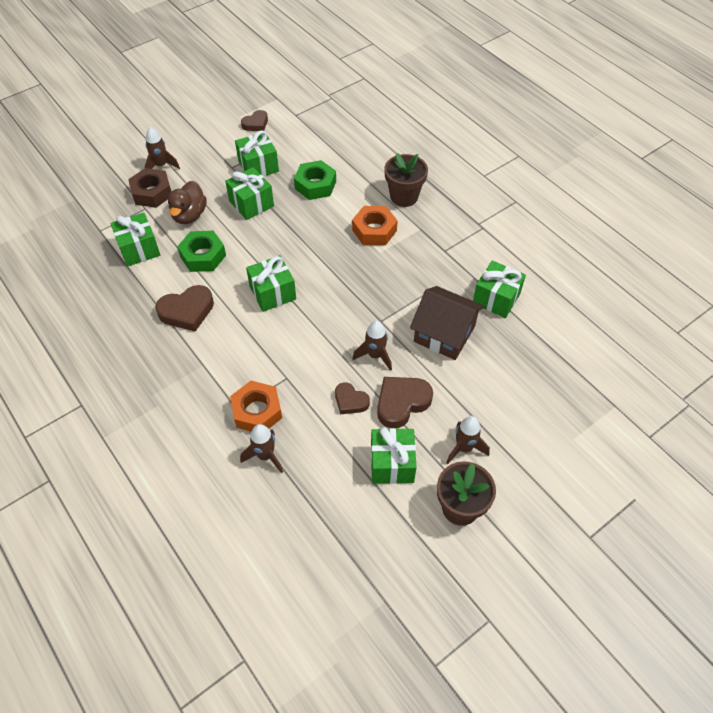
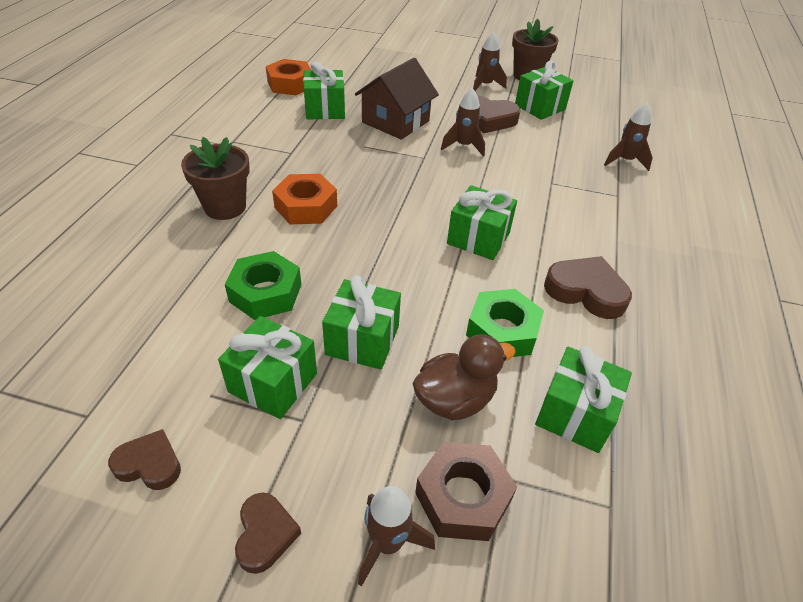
camera: 130 degrees left, 10 degrees down
(257, 411) = (602, 183): orange nut -> orange nut (290, 84)
(350, 401) = (521, 142): brown heart -> brown heart (265, 534)
(444, 334) = (395, 122): brown house -> brown house turned 45 degrees clockwise

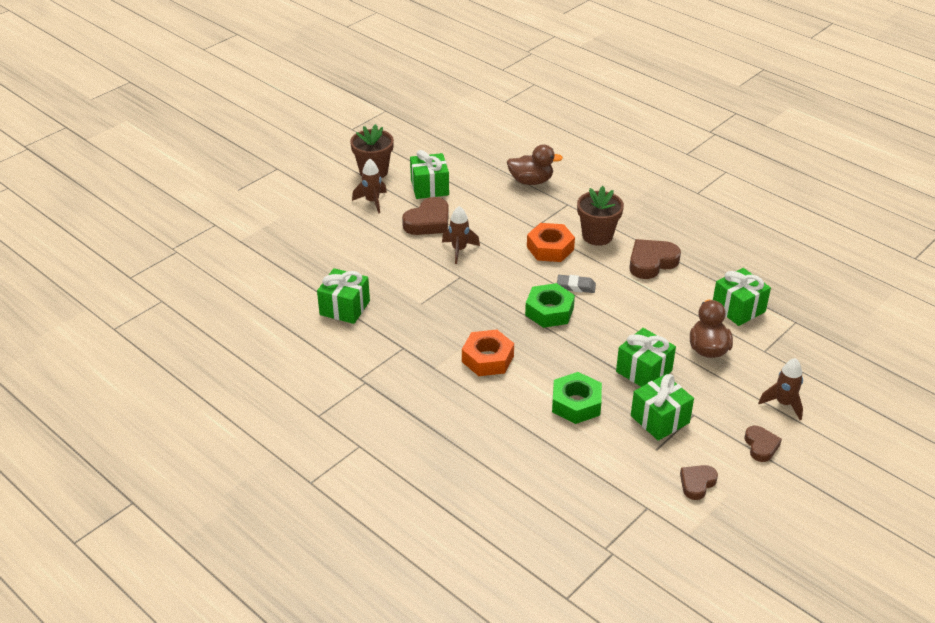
camera: 60 degrees left, 5 degrees down
(225, 207) = (460, 403): brown flower pot -> brown flower pot (597, 236)
(265, 534) = (761, 446): brown heart -> brown heart turned 60 degrees clockwise
(290, 84) = (279, 317): orange nut -> orange nut (550, 248)
(395, 122) = (396, 273): brown house -> none
(463, 497) = (769, 369): brown nut -> none
(478, 238) = (576, 286): green gift -> grey eraser
(502, 331) = (666, 310): green nut -> green nut (549, 311)
(625, 161) = (531, 181): brown rocket -> brown duck

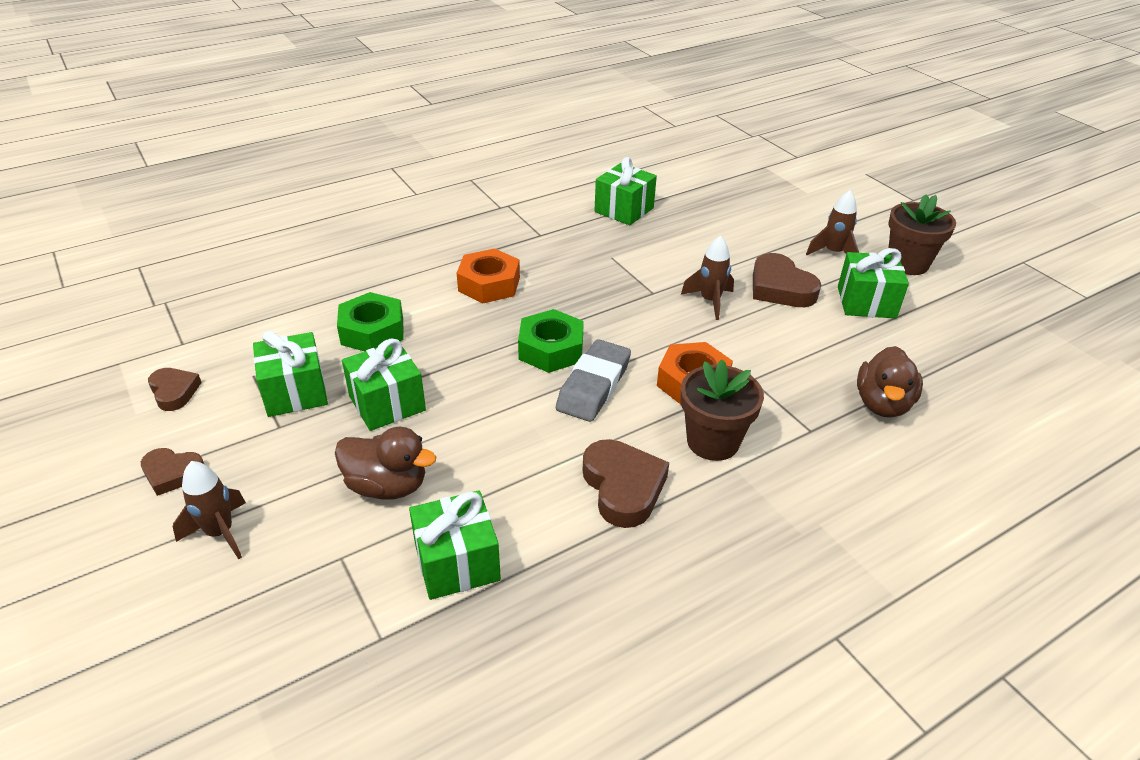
camera: 105 degrees right, 0 degrees up
(576, 286) = (594, 386): grey eraser -> grey eraser, size x1.68

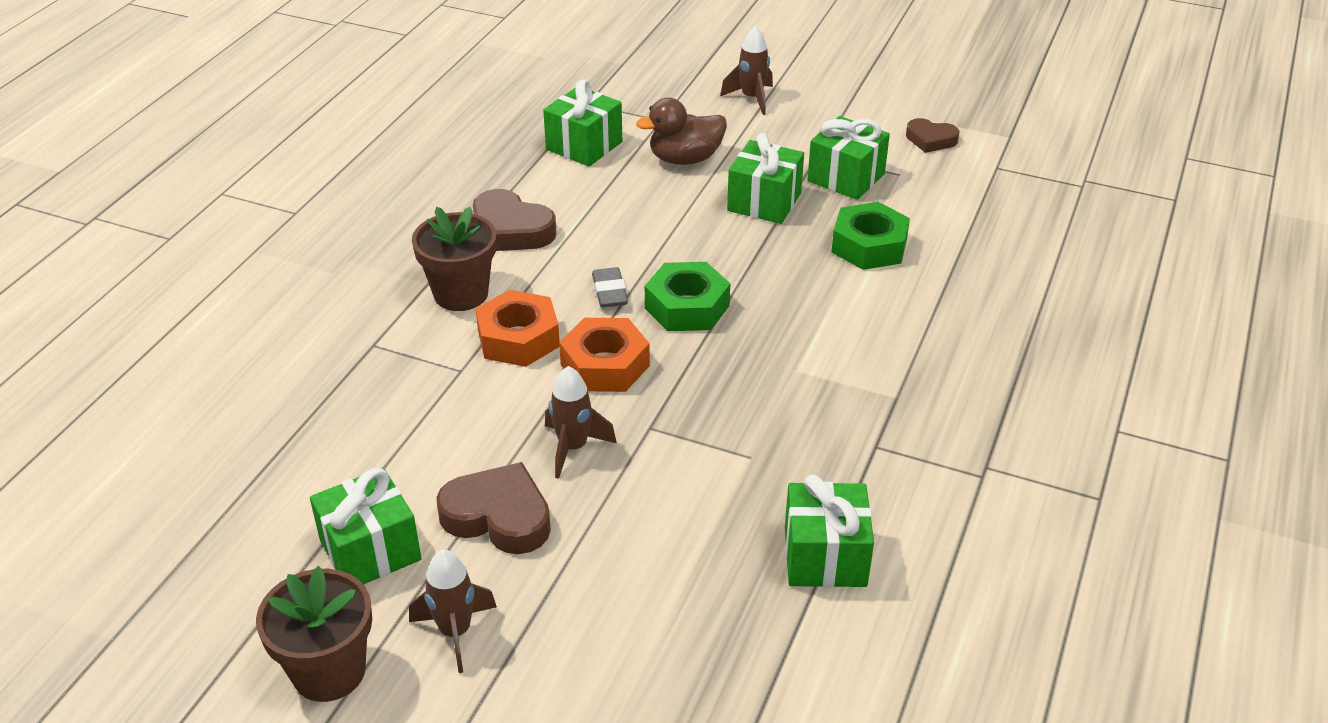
camera: 145 degrees right, 0 degrees up
(172, 473) = (835, 106): brown heart -> none
(489, 284) = (837, 345): orange nut -> orange nut (605, 365)
(594, 386) = (609, 292): grey eraser -> grey eraser, size x0.59
(882, 404) = (307, 405): brown duck -> none

